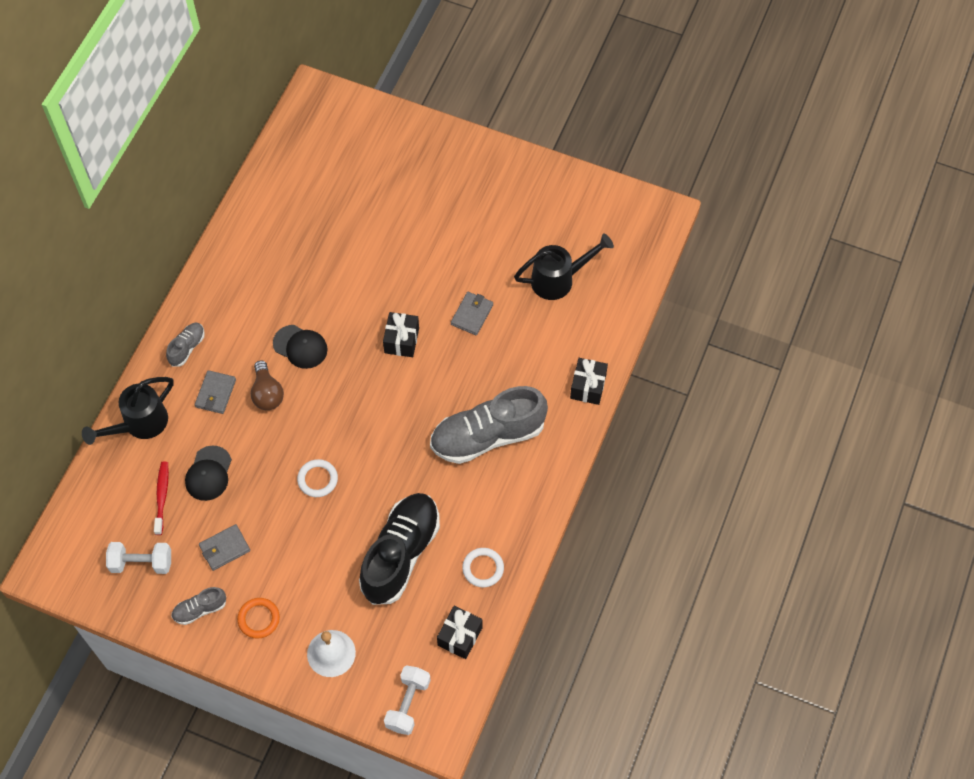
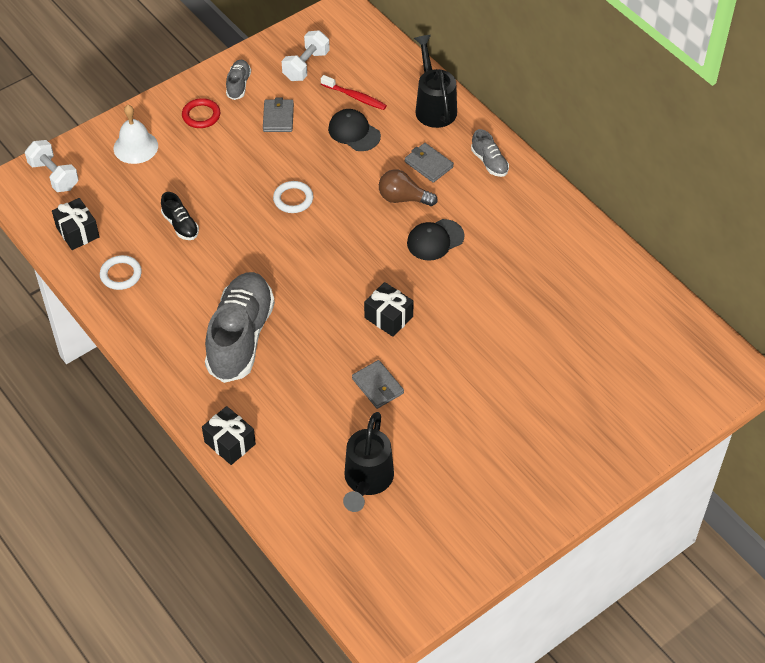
camera: 120 degrees right, 10 degrees down
(259, 619) = (201, 115): orange ring -> red ring
(401, 554) = (180, 225): black shoe -> black shoe, size x0.45

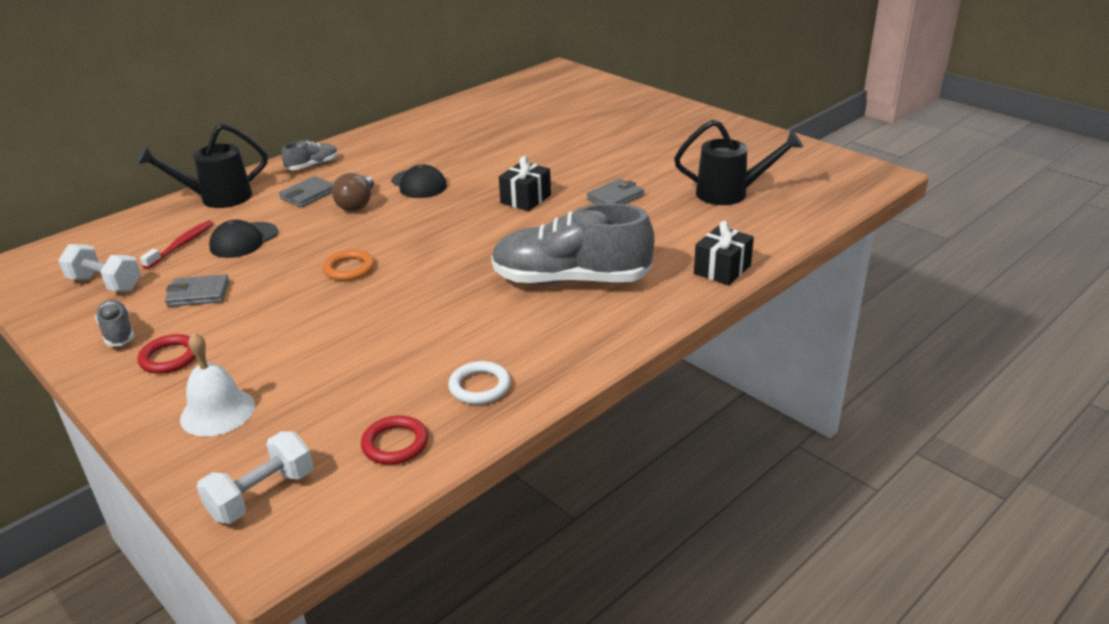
camera: 95 degrees left, 20 degrees down
(77, 232) = (395, 444): black gift -> red ring
(180, 225) = (387, 347): black shoe -> none
(238, 85) = (118, 333): grey shoe -> grey shoe turned 60 degrees clockwise
(293, 199) = (349, 269): white ring -> orange ring

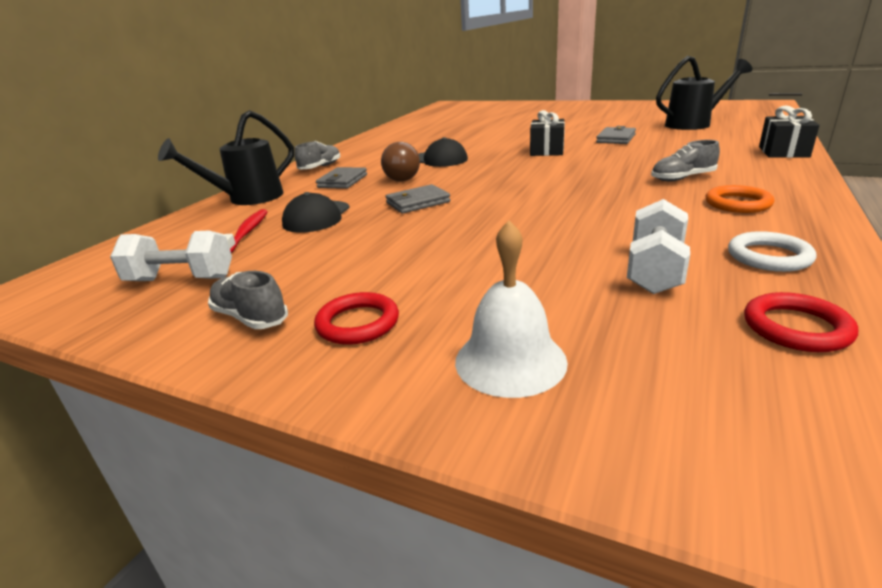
camera: 20 degrees left, 5 degrees down
(198, 294) = (318, 262): grey wallet -> grey wallet (418, 202)
(262, 495) = (752, 445): white dumbbell -> white dumbbell (654, 270)
(349, 269) = (463, 212): orange ring -> orange ring (737, 203)
(571, 280) = (682, 178): grey shoe -> grey shoe, size x0.45

